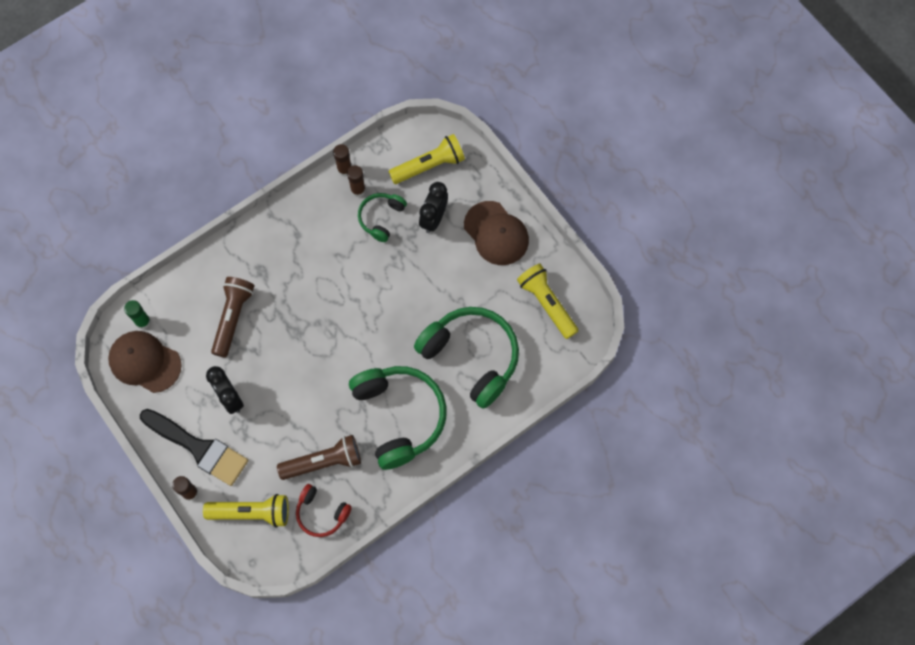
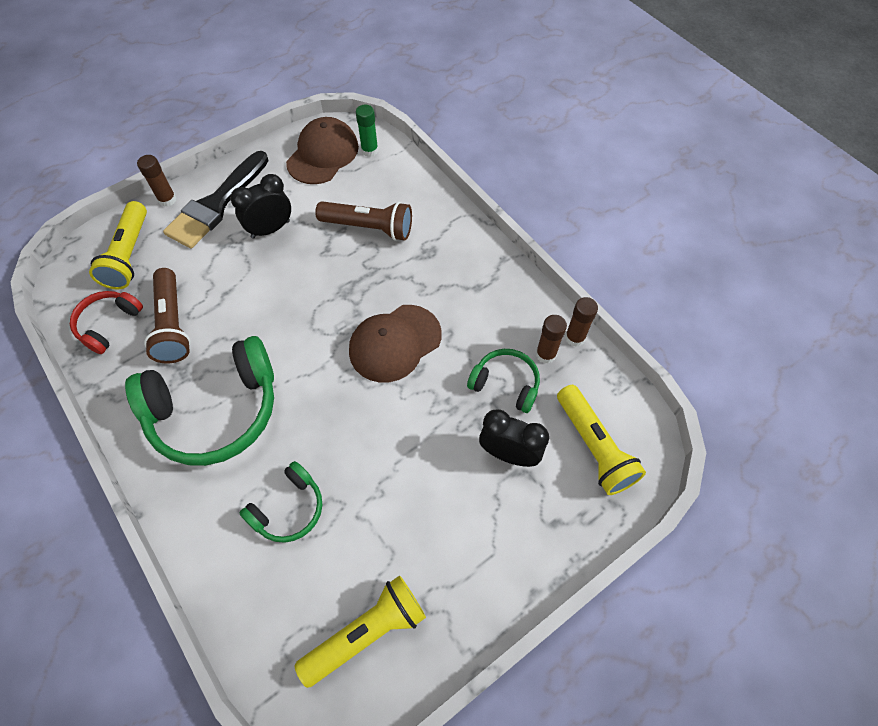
camera: 90 degrees right, 10 degrees down
(471, 357) = (289, 509): green headphones -> green headphones, size x0.52
(496, 233) = (488, 548): brown cap -> brown cap (395, 343)

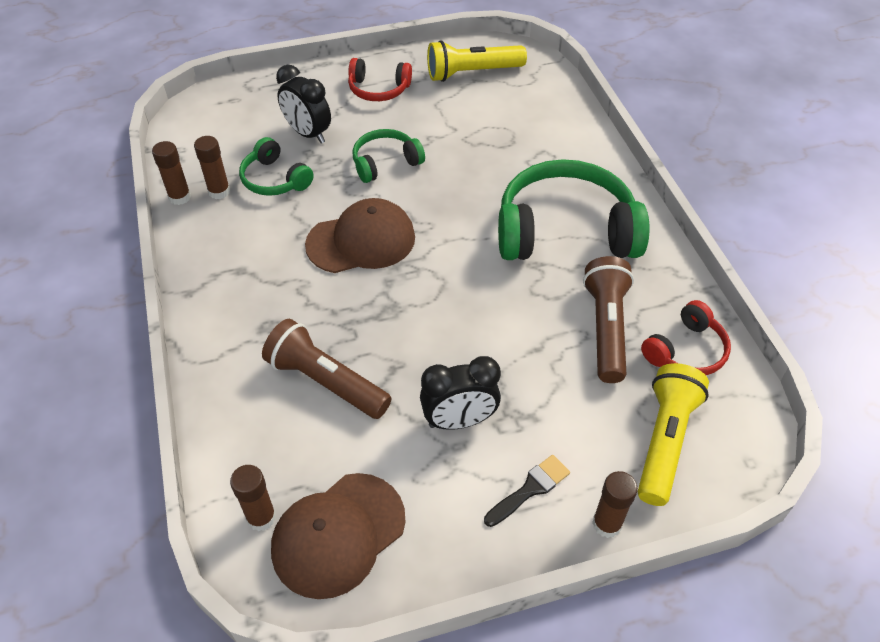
camera: 160 degrees left, 10 degrees down
(216, 204) = (530, 489): black brush -> black brush, size x0.48
(289, 509) = (510, 146): green headphones -> green headphones (385, 163)
(369, 150) = (261, 517): green glue stick -> brown glue stick
(468, 555) = (378, 89): none -> red headphones
(594, 447) = (234, 120): yellow flashlight -> none

